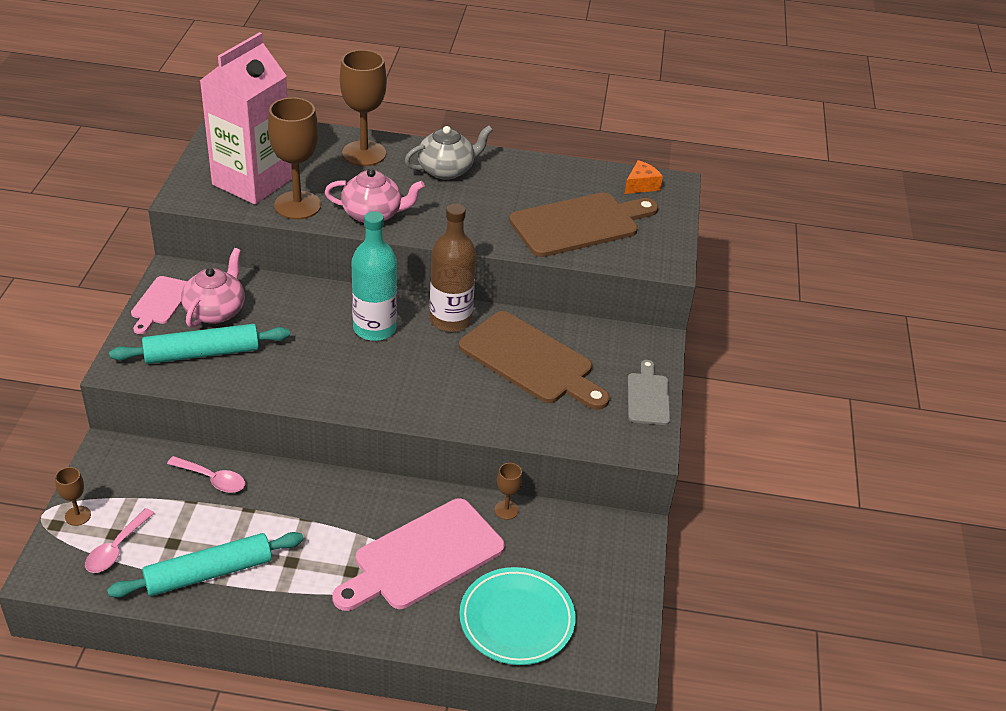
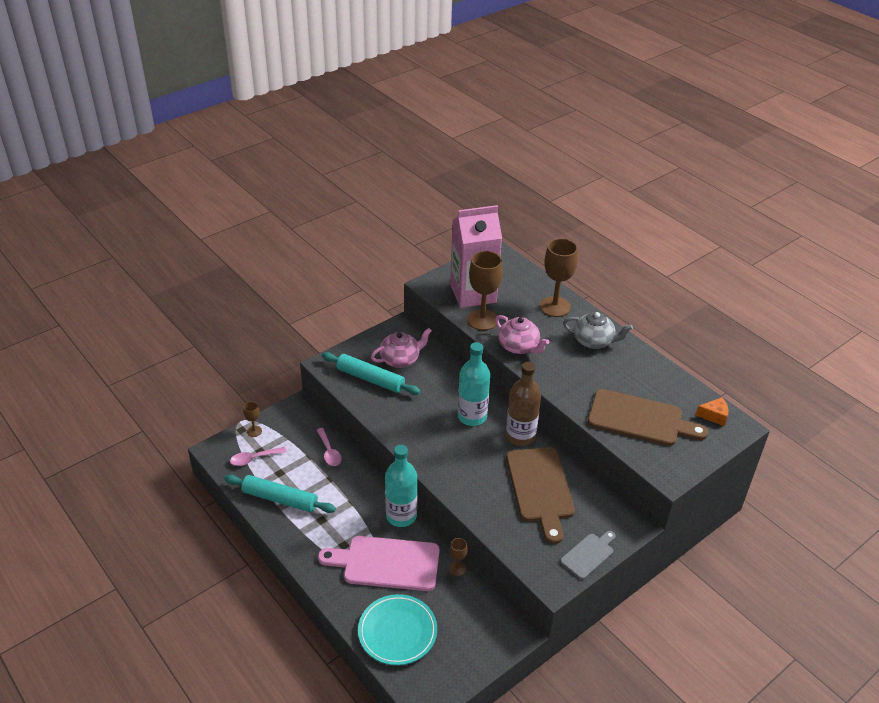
camera: 45 degrees right, 0 degrees up
(160, 303) = (378, 339): pink cutting board -> none
(383, 495) = (401, 516): none -> turquoise bottle

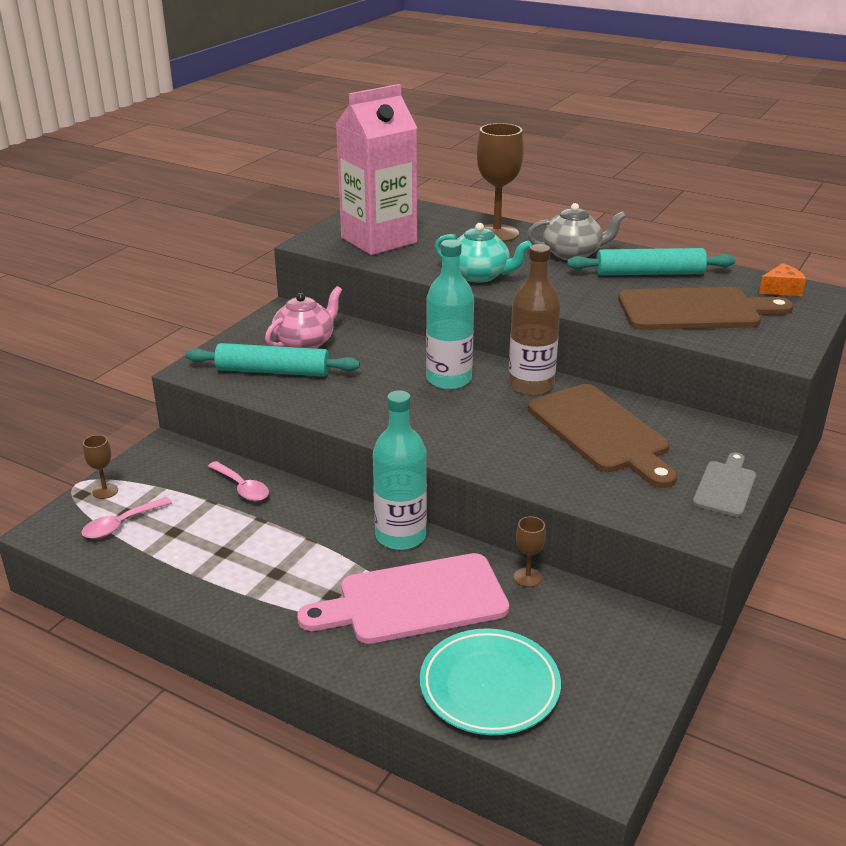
camera: 20 degrees left, 10 degrees down
(280, 499) = (192, 564): turquoise rolling pin -> turquoise rolling pin (649, 273)
(482, 320) = (410, 260): brown goblet -> none
(519, 346) = (479, 275): pink teapot -> turquoise teapot

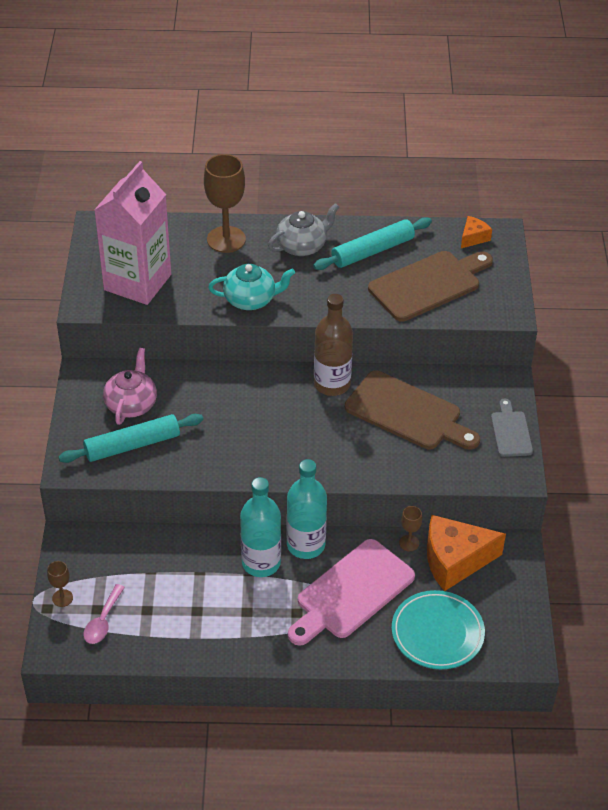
camera: 30 degrees left, 15 degrees up
(242, 488) = (162, 551): pink spoon -> none
(449, 379) = (270, 401): turquoise bottle -> turquoise bottle (261, 563)
(574, 616) = (455, 560): none -> orange cheese

